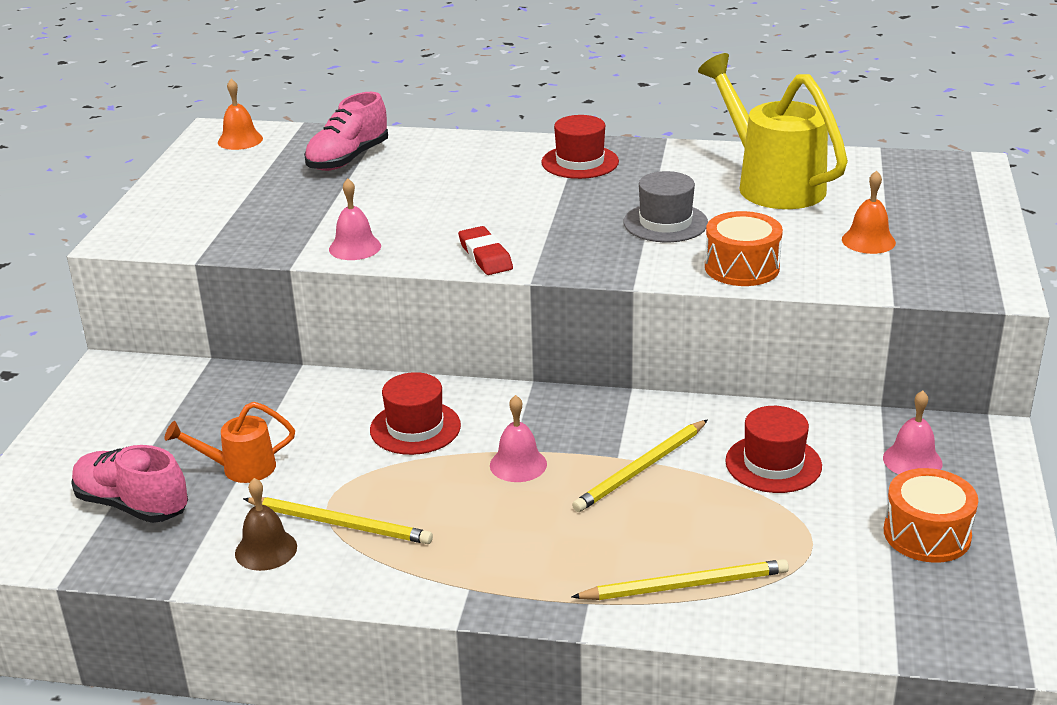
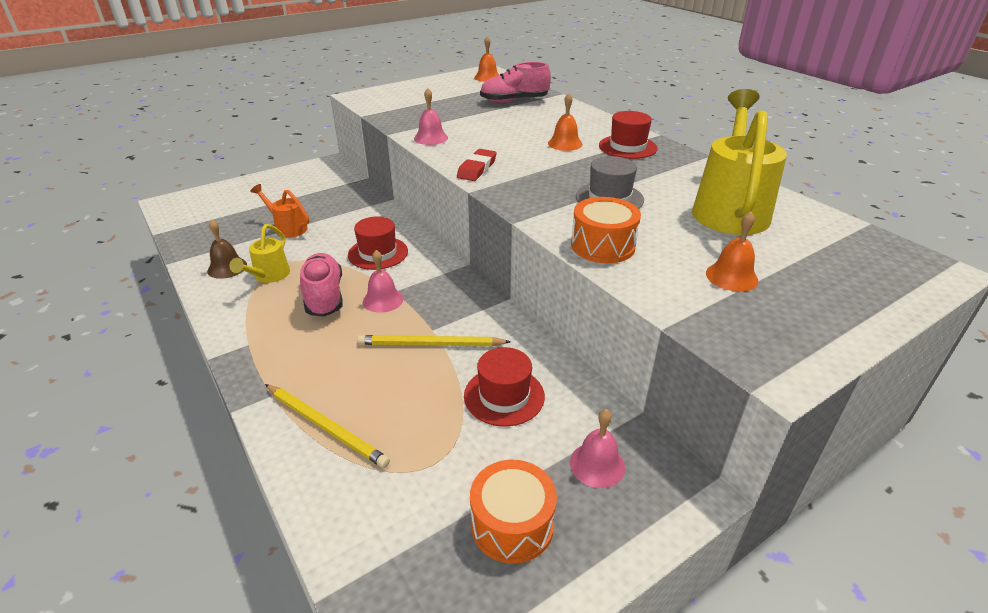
camera: 45 degrees right, 5 degrees up
(132, 505) = (231, 219): pink shoe -> pink shoe (324, 297)
(340, 524) = (269, 276): yellow pencil -> yellow watering can
(513, 186) = (565, 143): none -> orange bell

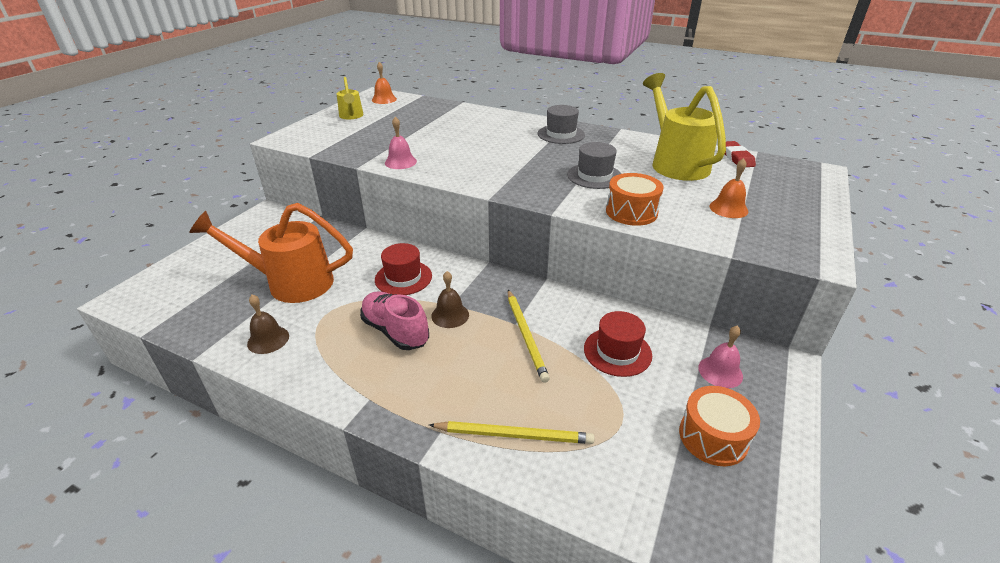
camera: 30 degrees left, 0 degrees up
(269, 276) = (321, 332): yellow watering can -> yellow watering can (351, 116)
(288, 228) = (291, 283): orange watering can -> orange watering can, size x1.94
(383, 300) = (450, 315): pink bell -> brown bell
(430, 344) = (526, 336): yellow pencil -> yellow pencil turned 75 degrees counterclockwise
(477, 169) = (471, 178): red eraser -> red eraser (736, 157)
(514, 101) = (432, 115): pink shoe -> none
(565, 143) = (514, 142): orange bell -> none
(627, 147) = (561, 134): red hat -> grey hat

